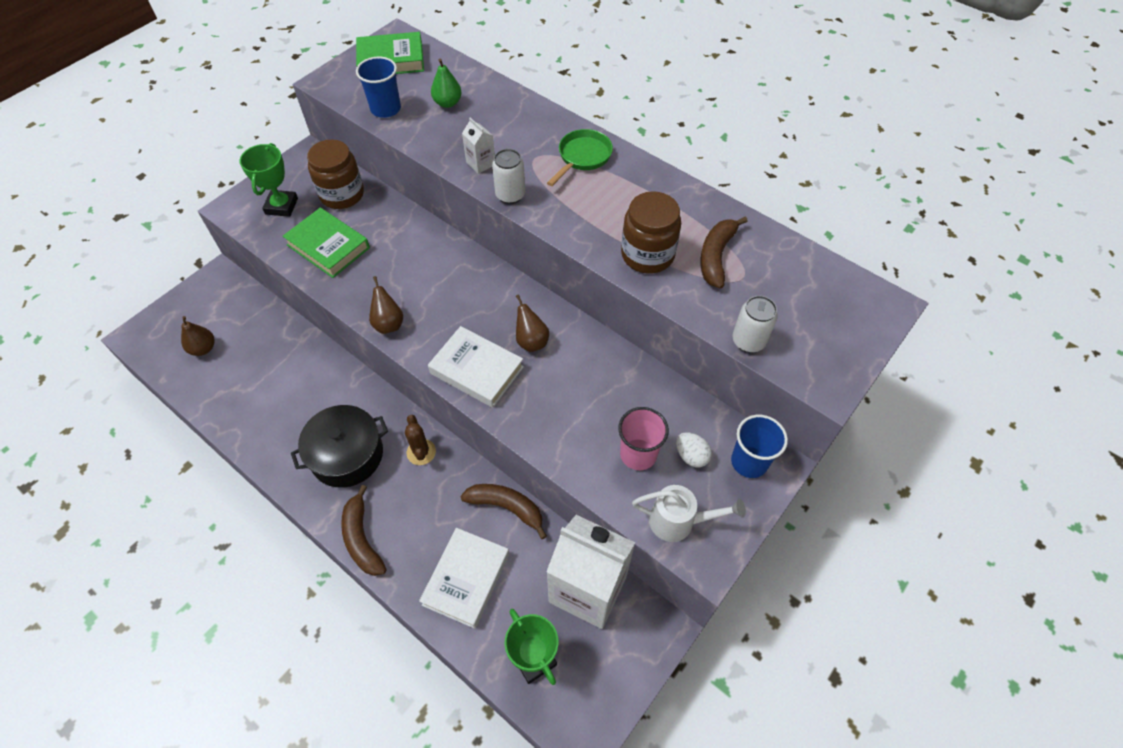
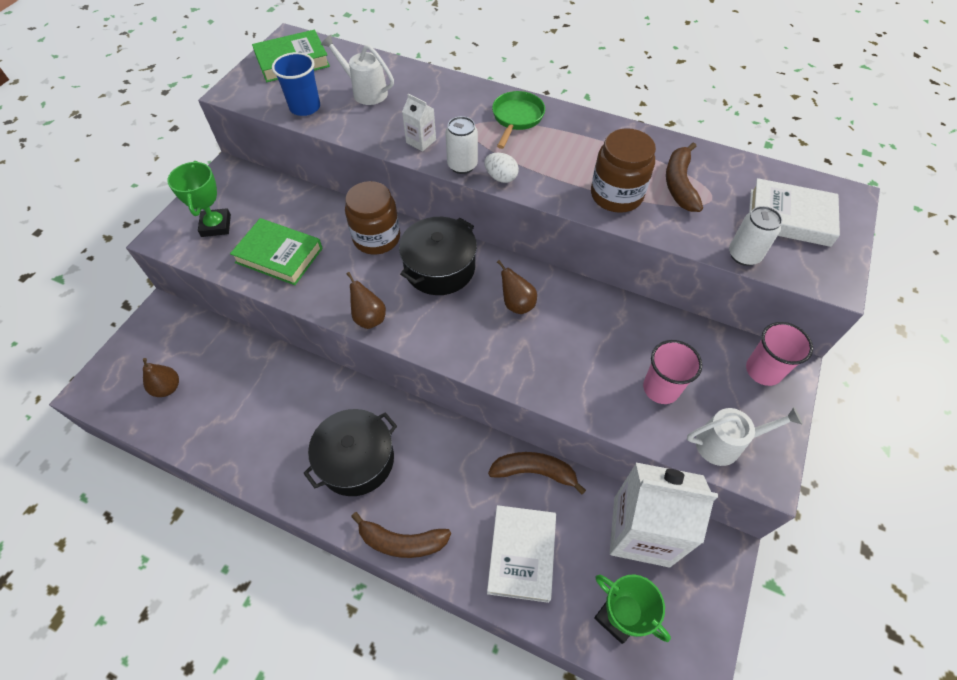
camera: 15 degrees left, 0 degrees up
(342, 194) = (275, 202): brown jar -> brown jar (376, 238)
(362, 538) = (402, 541): brown banana -> brown banana turned 45 degrees counterclockwise
(421, 452) = (430, 438): brown cactus -> none
(447, 103) = (365, 91): green pear -> white watering can
(471, 290) = (439, 268): none -> black pot
(477, 370) = (475, 344): white book -> white book (789, 217)
(691, 456) = (710, 378): white egg -> white egg (501, 177)
(749, 462) = (763, 370): blue cup -> pink cup

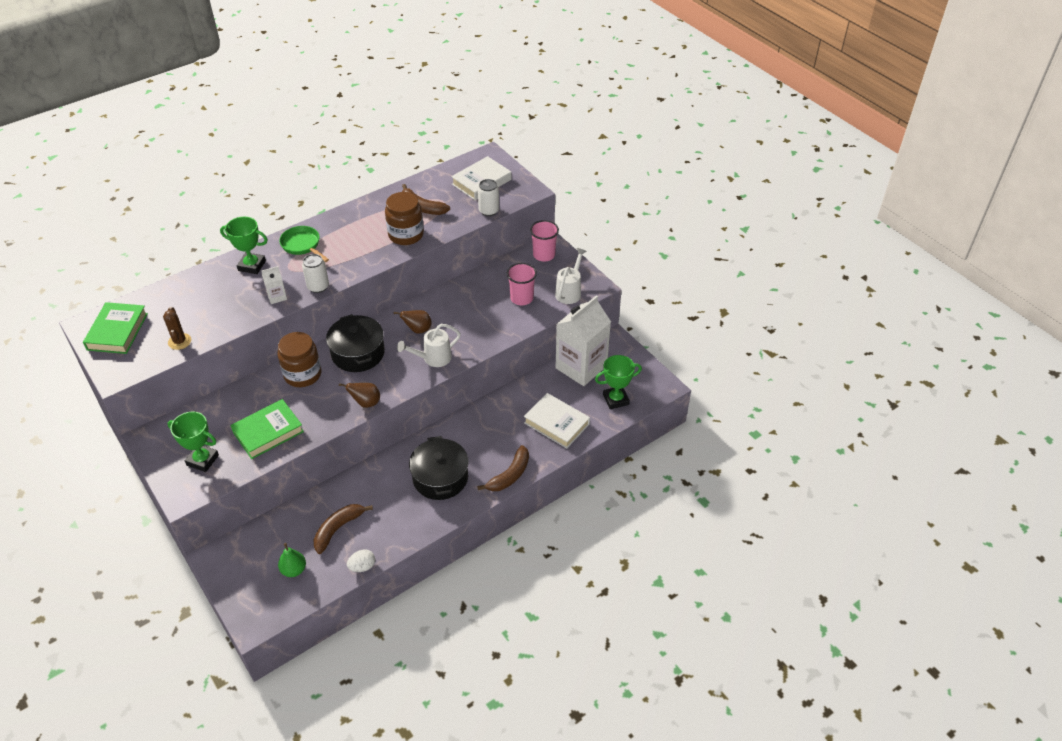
camera: 60 degrees left, 10 degrees down
(167, 388) = (294, 570): brown pear -> green pear
(305, 107) = (179, 341): blue cup -> brown cactus
(365, 91) = (197, 305): white watering can -> white watering can (433, 358)
(452, 98) = (252, 266): none -> green trophy
(501, 177) = (345, 274): white egg -> white egg (362, 566)
(534, 472) = (514, 395): brown banana -> brown banana (338, 529)

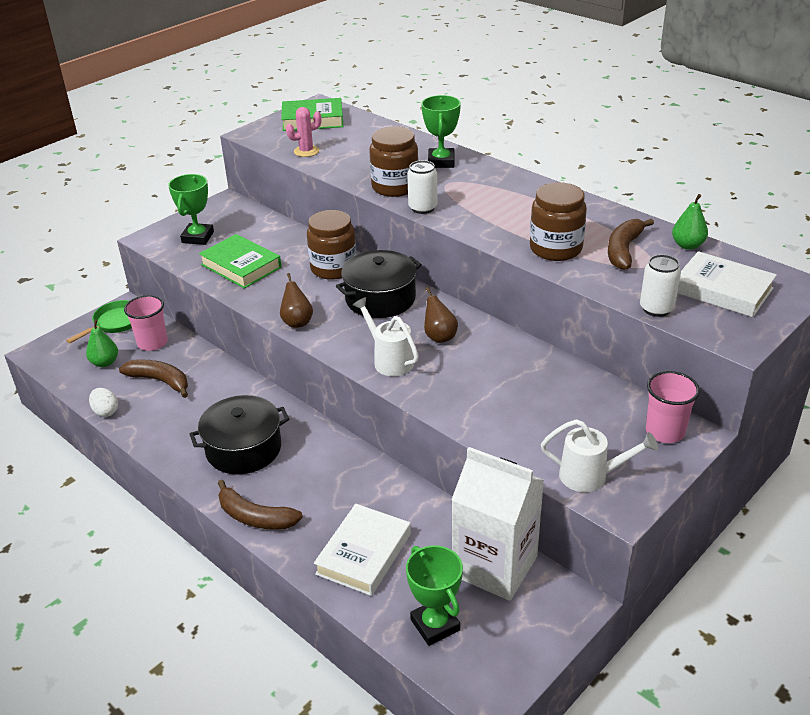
camera: 80 degrees right, 10 degrees down
(179, 341) = (306, 151): brown cactus -> pink cactus
(277, 296) = (395, 187): white carton -> brown jar
(302, 245) = (493, 183): green pan -> green pan (115, 323)
(429, 181) = (687, 245): none -> green pear
(521, 298) = (548, 423): pink cup -> pink cup (152, 343)

